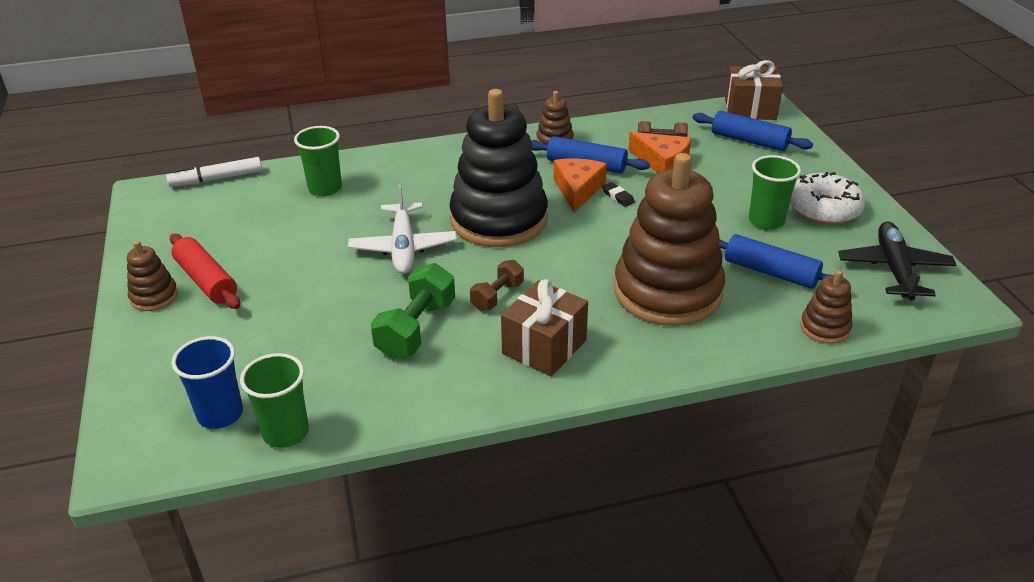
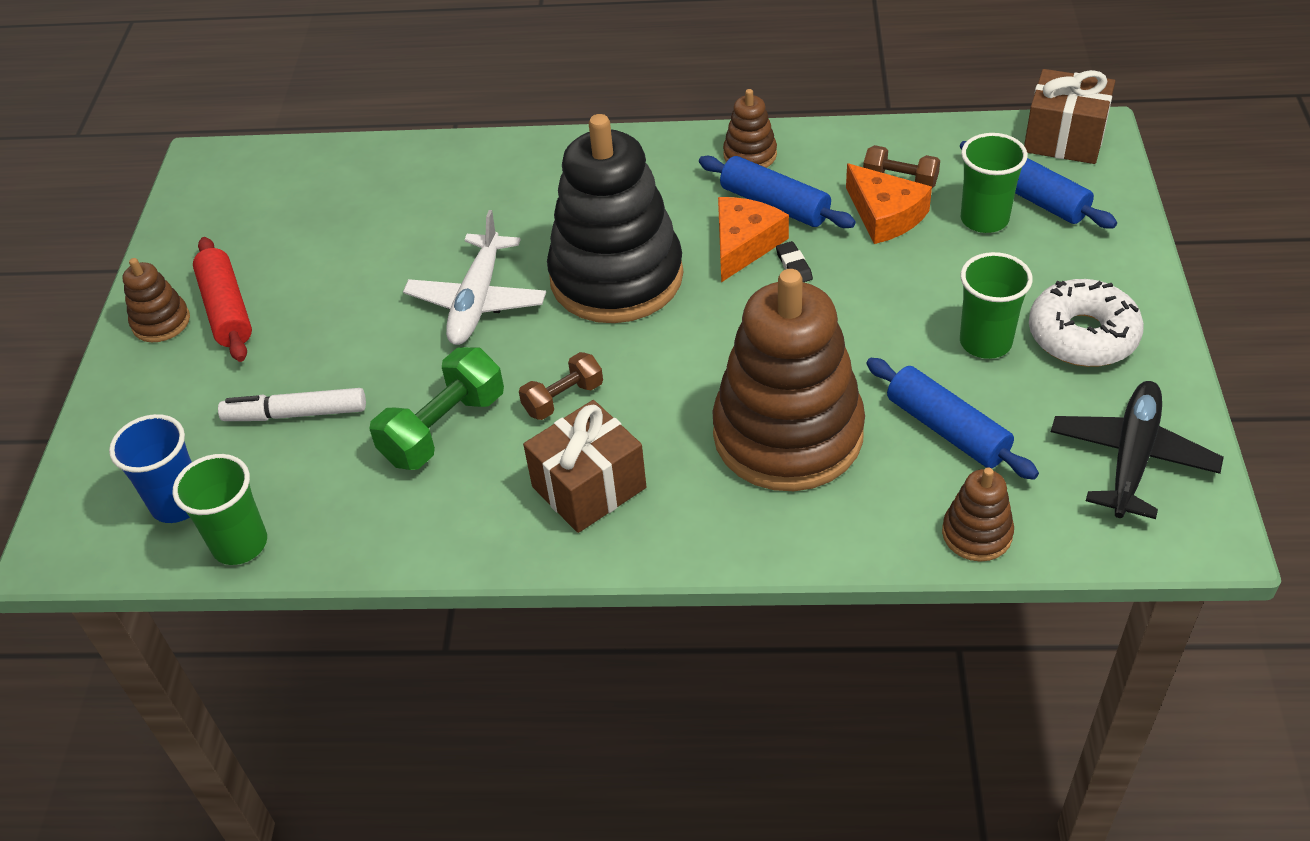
camera: 20 degrees right, 10 degrees up
(217, 179) = (291, 154): white marker -> white marker (296, 414)
(325, 188) = (416, 189): green cup -> green cup (984, 219)

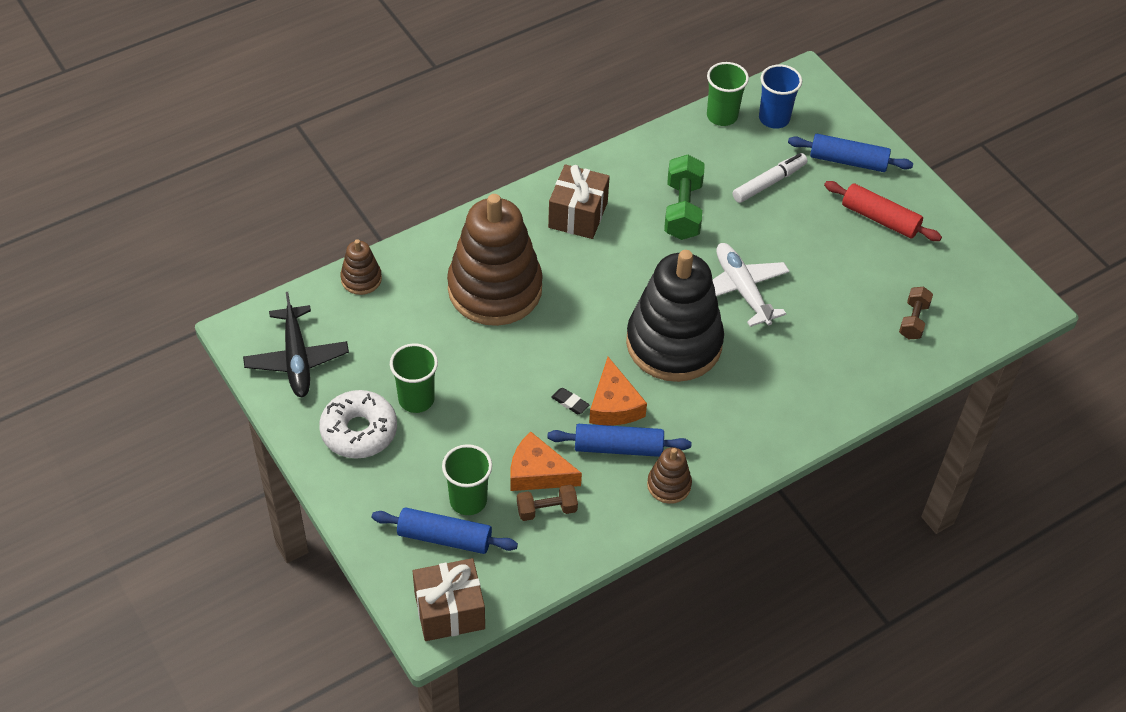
camera: 140 degrees right, 5 degrees up
(161, 322) = (906, 195): brown stacking toy -> none
(563, 398) = (634, 254): brown dumbbell -> brown dumbbell (913, 320)
(947, 429) = (408, 331): blue rolling pin -> blue rolling pin (848, 161)

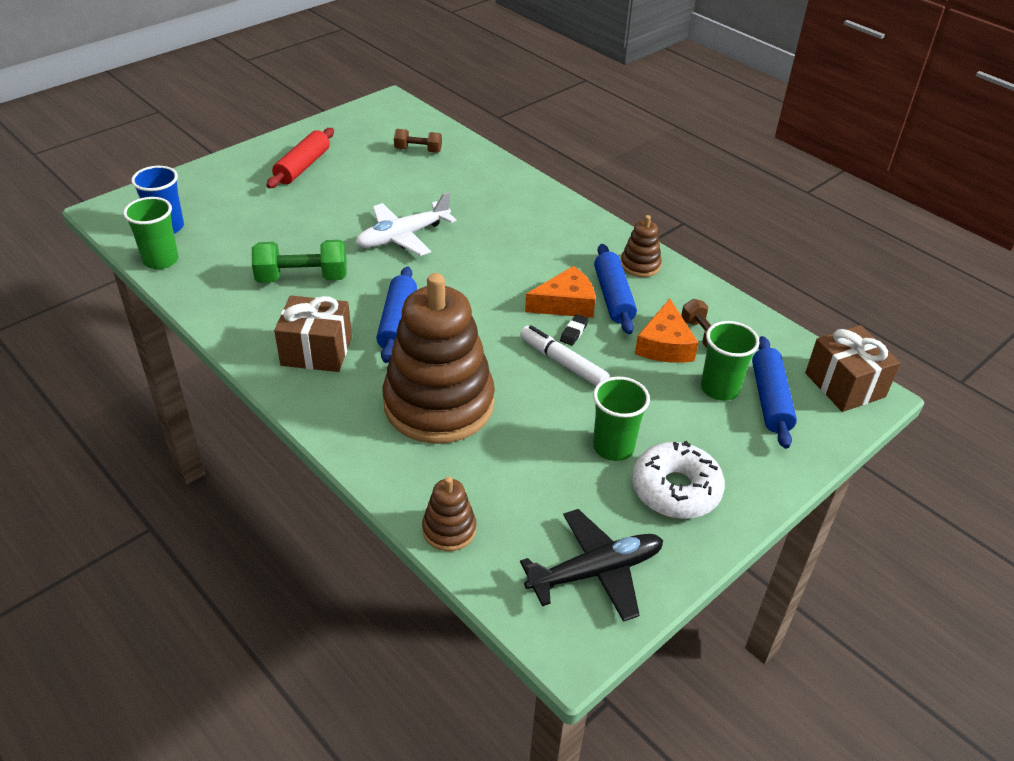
camera: 100 degrees left, 10 degrees down
(674, 343) = (479, 272): black stacking toy -> none
(769, 183) = (260, 227): white marker -> white marker (563, 363)
(848, 161) = (228, 184): blue rolling pin -> blue rolling pin (397, 322)

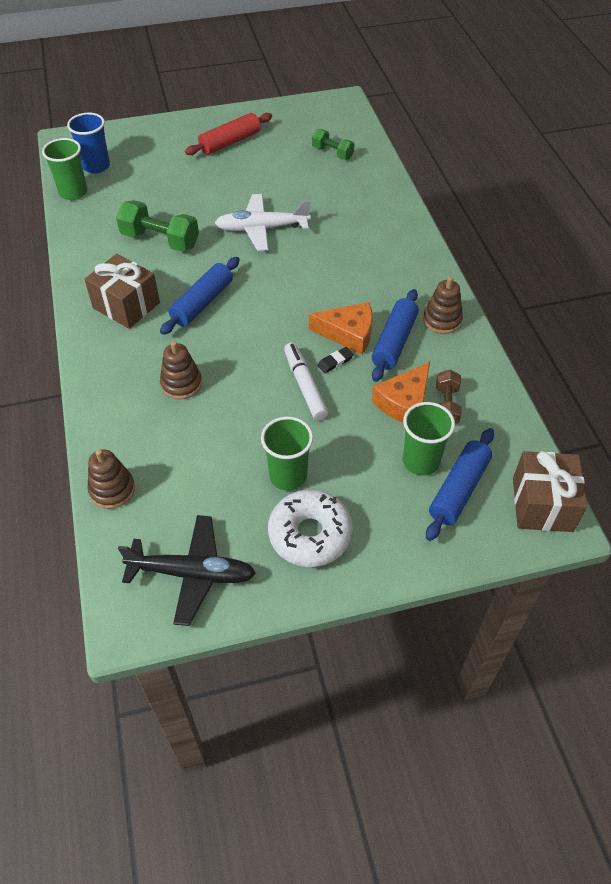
camera: 30 degrees right, 10 degrees up
(418, 150) = (332, 153): brown dumbbell -> green dumbbell
(439, 404) = (181, 384): brown stacking toy -> brown stacking toy, size x0.43

